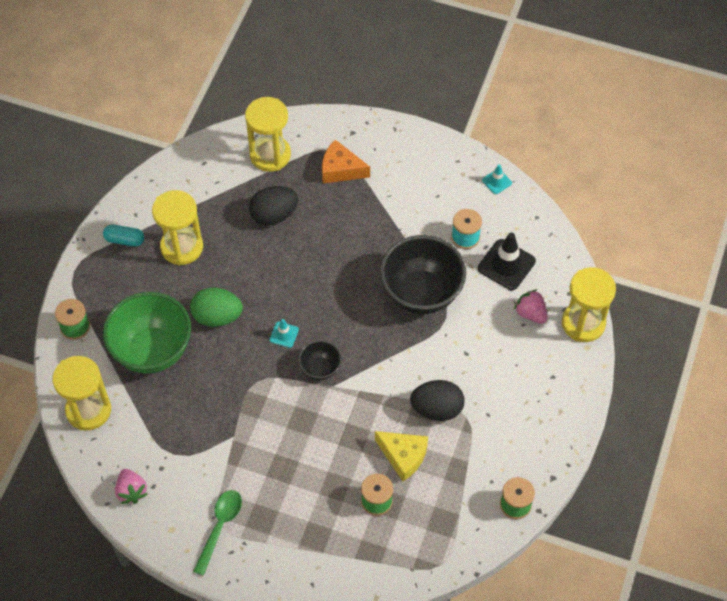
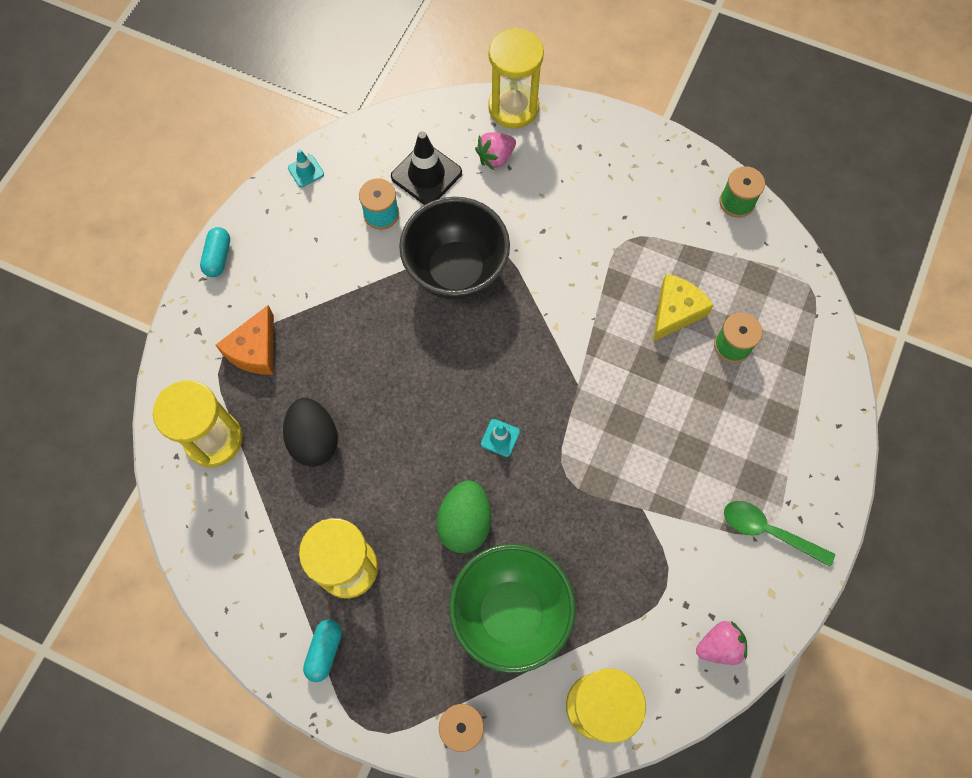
camera: 85 degrees left, 10 degrees up
(320, 369) = (553, 396): black bowl -> none
(413, 136) = (218, 257): none -> turquoise capsule
(437, 409) = (615, 269): black egg -> none

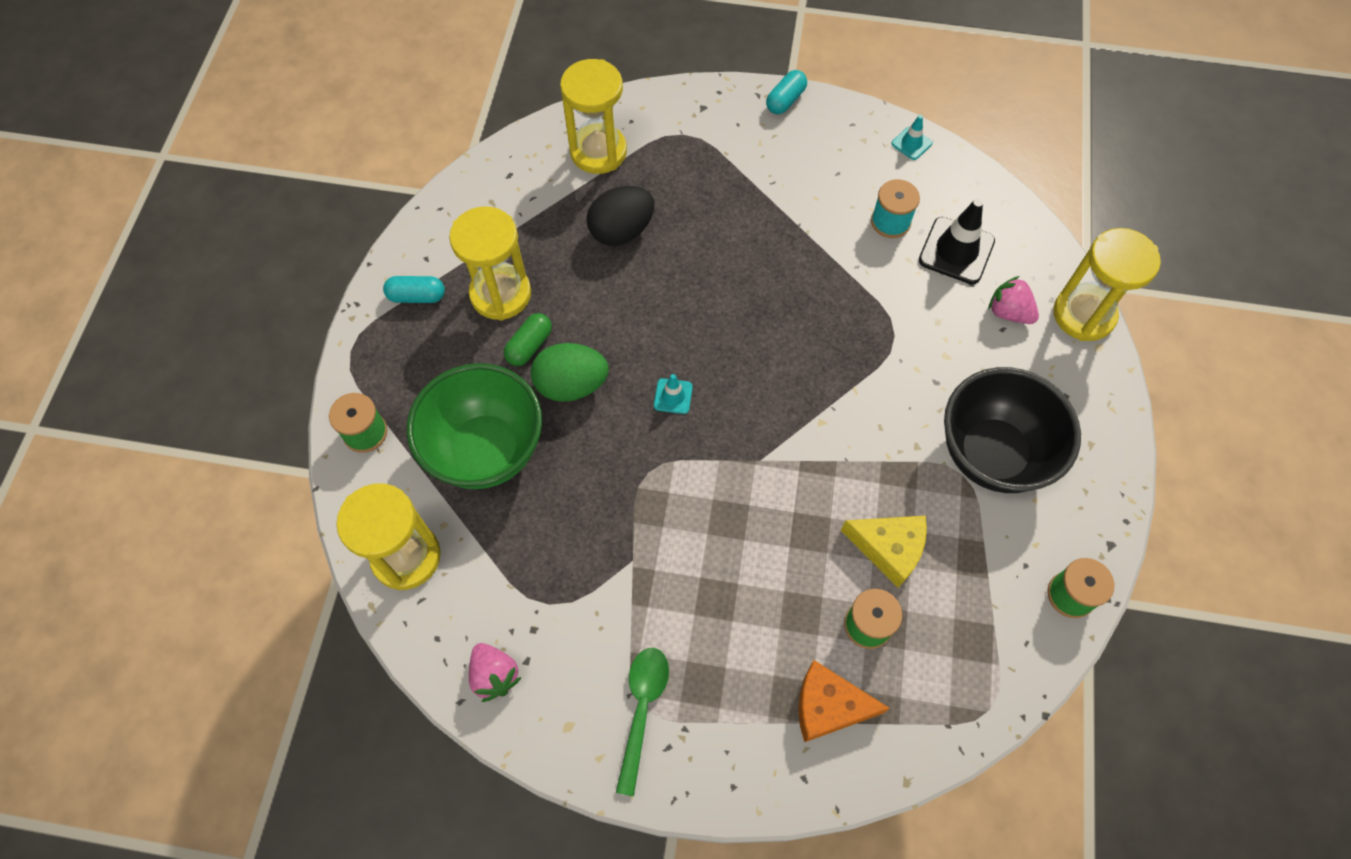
camera: 75 degrees right, 5 degrees down
(218, 257) = (785, 100): turquoise capsule -> turquoise capsule turned 45 degrees counterclockwise
(255, 350) = (698, 157): orange cheese -> orange cheese (828, 706)
(413, 552) = (529, 346): none -> green capsule
(456, 271) = (851, 308): black bowl -> black bowl (992, 454)

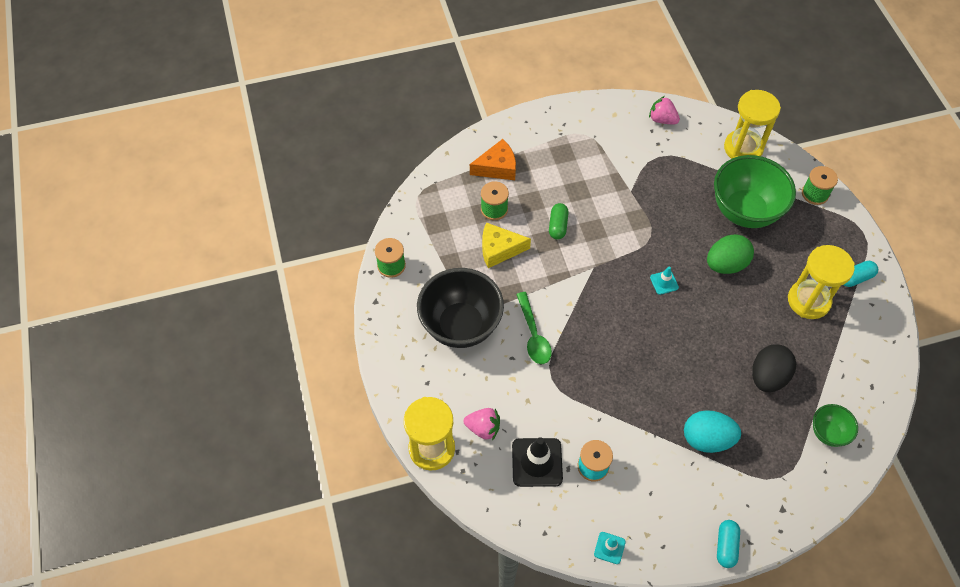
camera: 155 degrees right, 5 degrees down
(529, 346) = (767, 277): green capsule -> green capsule (558, 226)
(598, 152) = (828, 433): yellow hourglass -> green bowl
(642, 710) = (585, 133): green spoon -> green spoon (533, 335)
(740, 198) = (707, 439): none -> turquoise egg

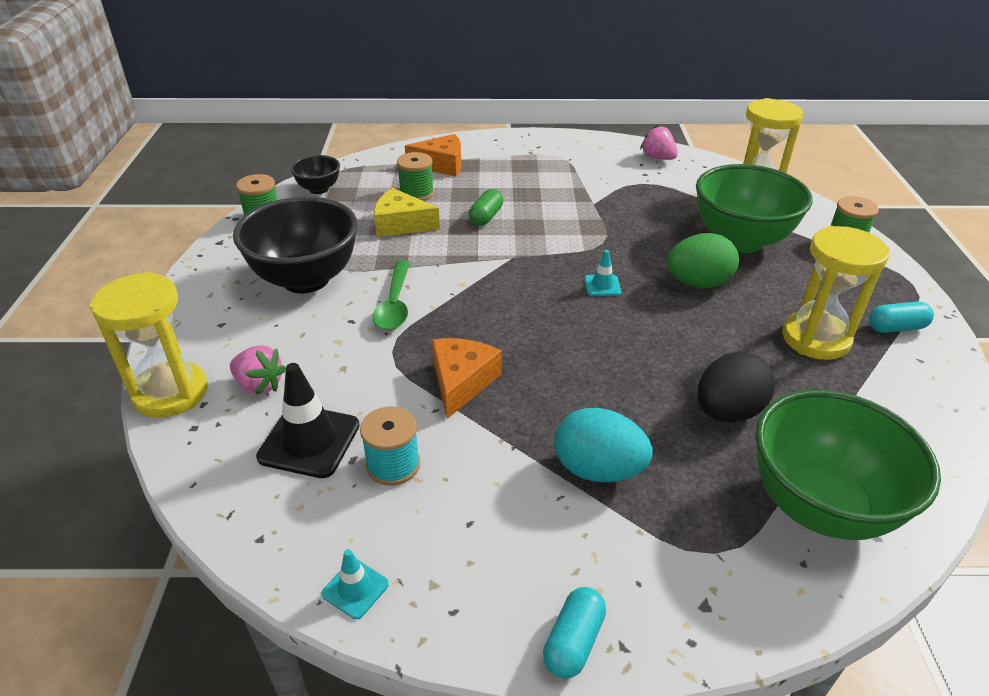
camera: 15 degrees right, 20 degrees down
(416, 221) = (319, 189): none -> black bowl
(606, 393) = (461, 382): none -> orange cheese
(828, 433) = (819, 506): green bowl -> green bowl, size x2.03

